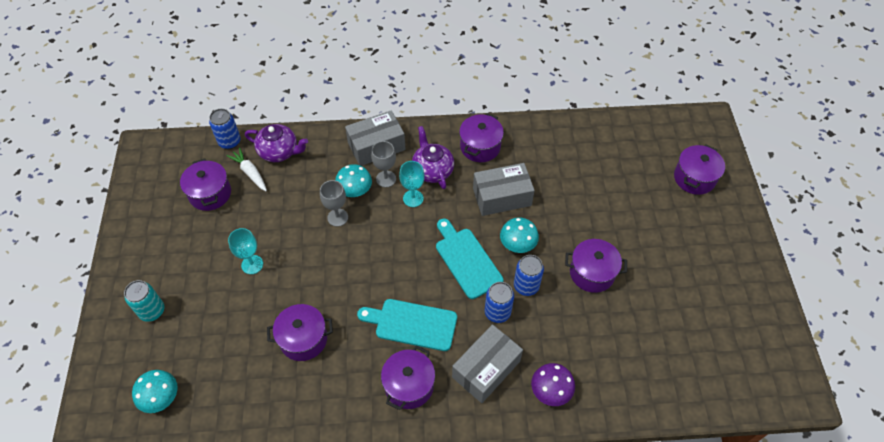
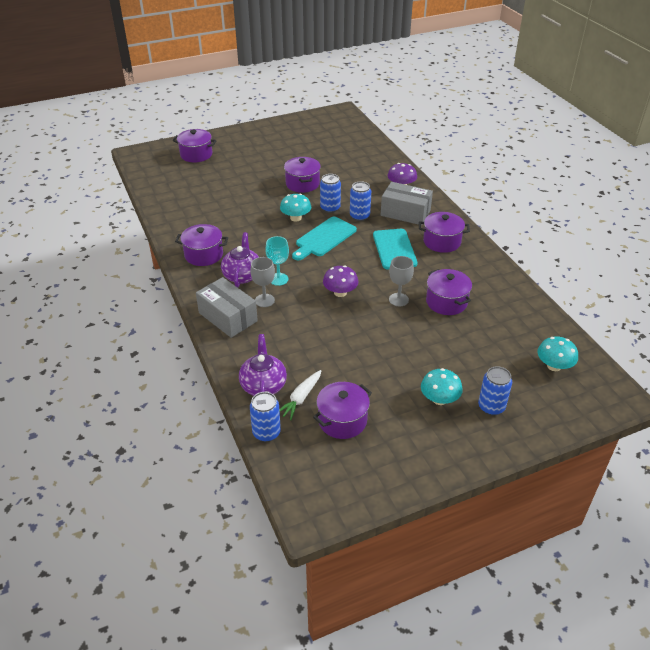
camera: 110 degrees left, 15 degrees down
(152, 311) = (491, 407): turquoise can -> blue can
(252, 264) = (402, 356): turquoise goblet -> none
(337, 217) = (322, 318): grey goblet -> grey goblet (398, 299)
(355, 190) = (287, 316): turquoise mushroom -> turquoise mushroom (439, 399)
(367, 245) = (340, 292): none -> purple mushroom
(432, 170) = (242, 275): purple teapot -> purple teapot turned 135 degrees clockwise
(502, 197) = (254, 233): grey box -> none

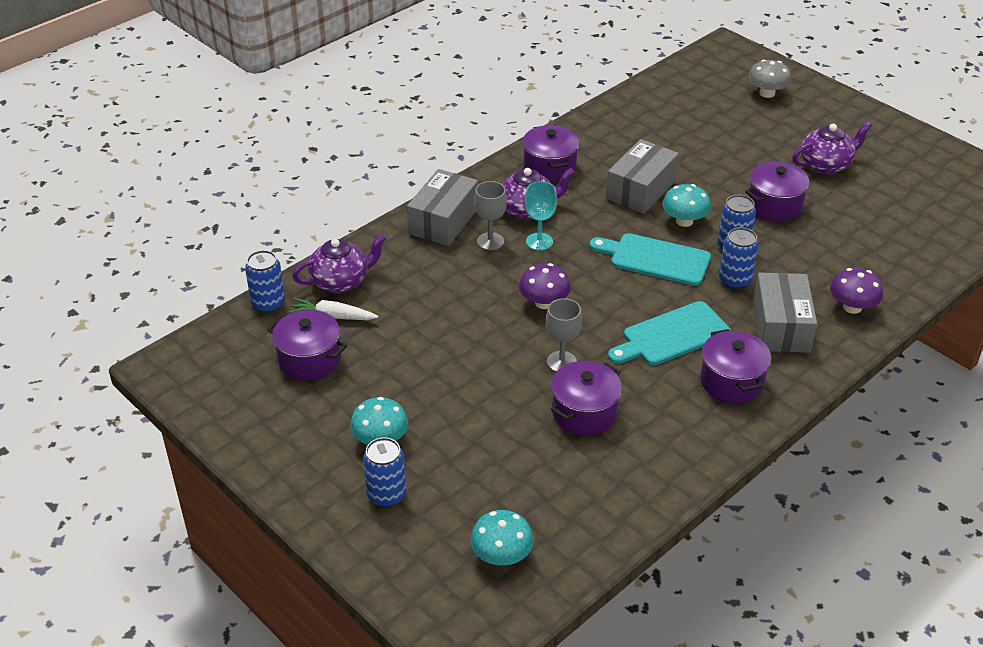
camera: 70 degrees right, 0 degrees up
(196, 154) = (767, 93): purple pot -> grey mushroom
(254, 225) = (641, 190): none -> grey box
(279, 157) = (826, 165): none -> purple teapot

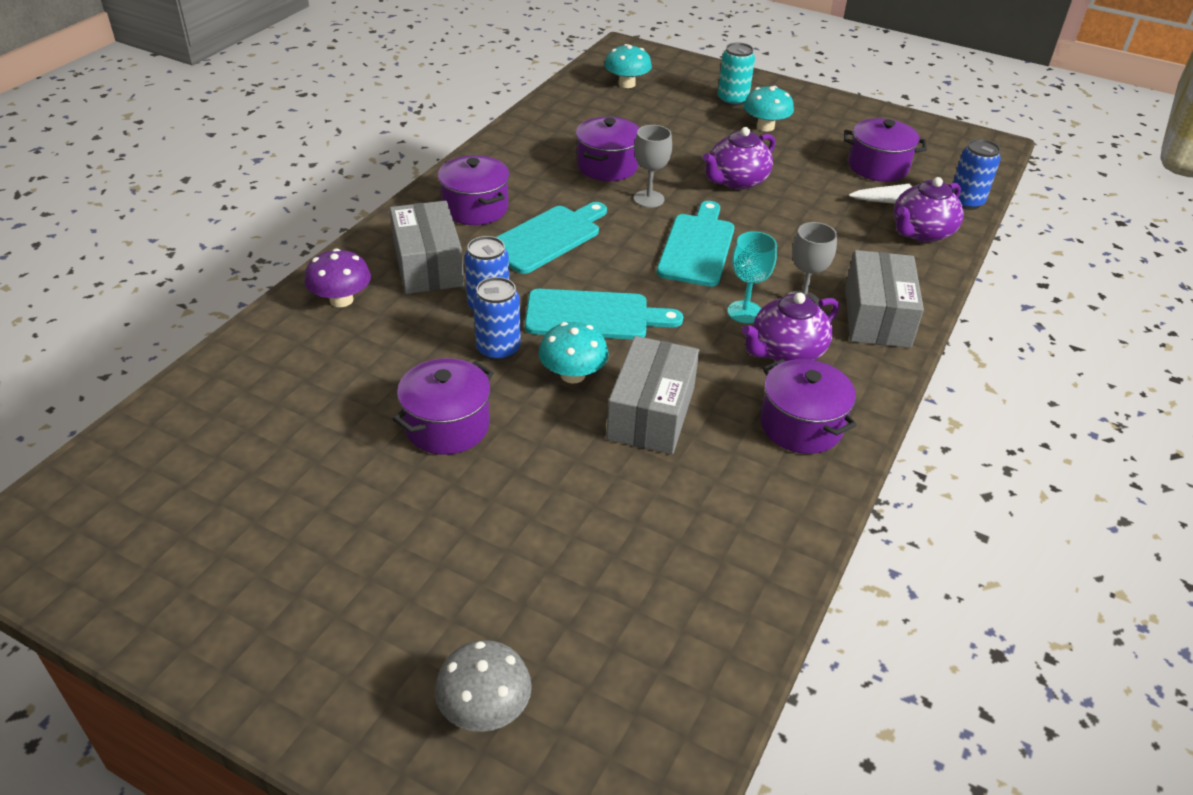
camera: 160 degrees right, 0 degrees up
(386, 495) = (732, 100): blue can -> turquoise can
(544, 302) = (697, 247): purple mushroom -> turquoise cutting board
(826, 165) = (362, 526): purple teapot -> purple teapot (736, 181)

